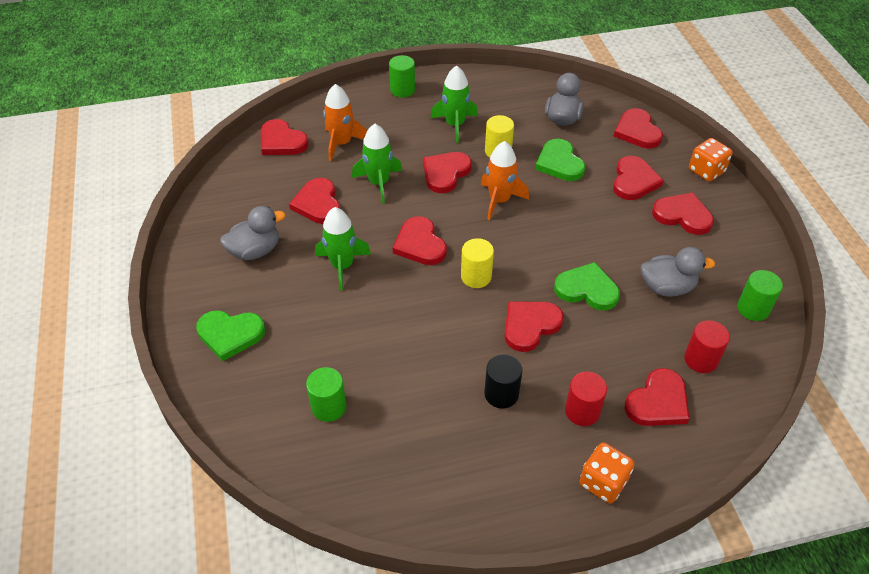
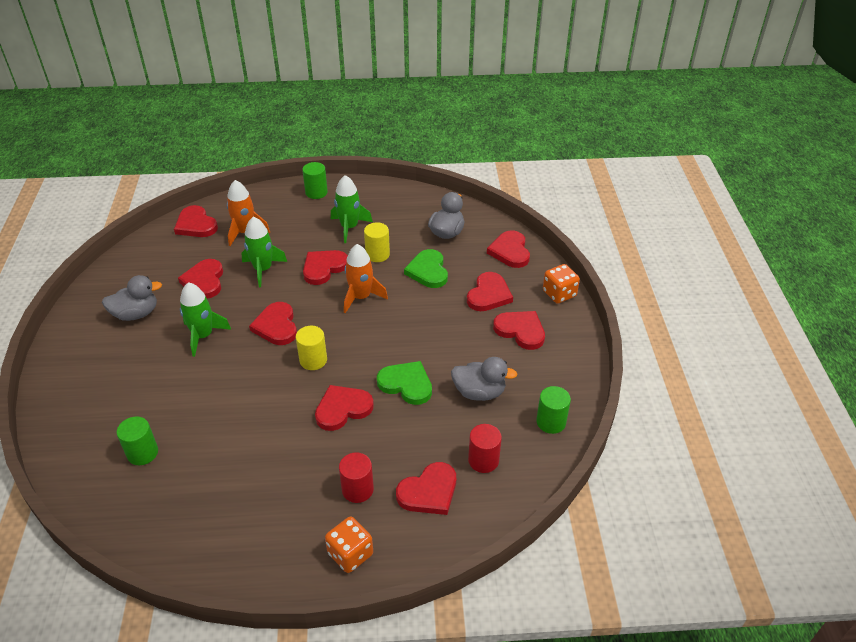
camera: 10 degrees right, 5 degrees down
(230, 334) = (87, 381): green heart -> none
(501, 394) = (293, 464): black cylinder -> none

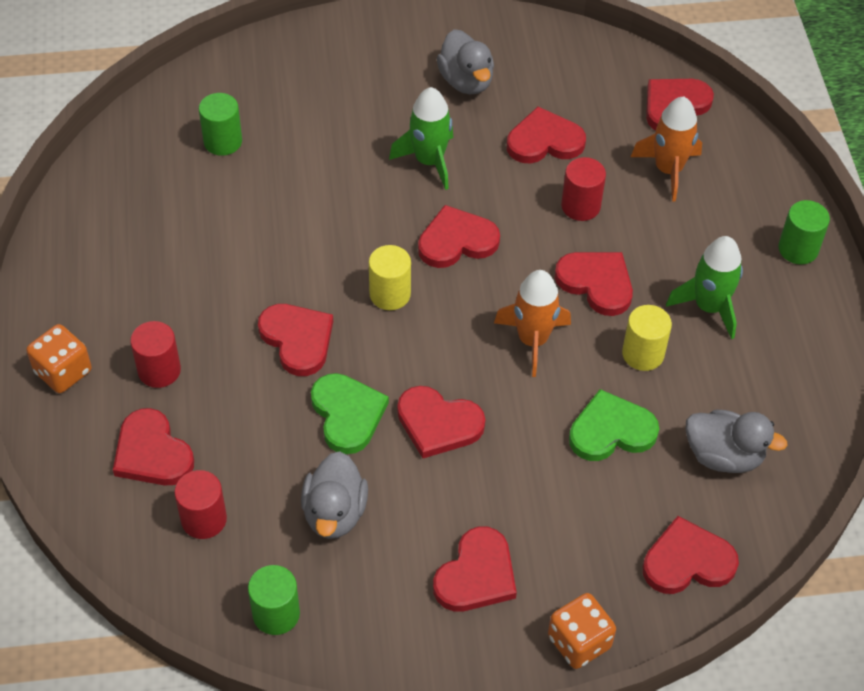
camera: 85 degrees right, 10 degrees up
(263, 269) = (580, 206): green rocket -> red cylinder
(406, 384) = (347, 414): green heart -> green heart turned 45 degrees counterclockwise
(489, 295) = (562, 526): red heart -> red heart (438, 424)

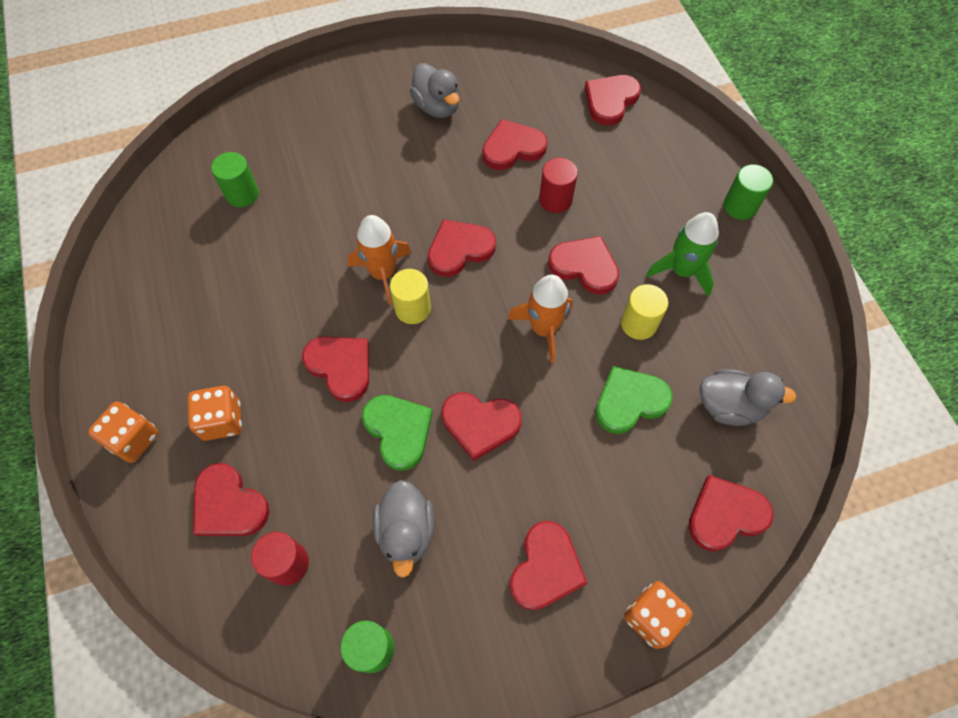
camera: 10 degrees left, 10 degrees up
(159, 370) = (222, 420): red cylinder -> orange dice
(429, 161) = (421, 182): green rocket -> none
(668, 170) = (619, 156): orange rocket -> orange rocket (383, 273)

